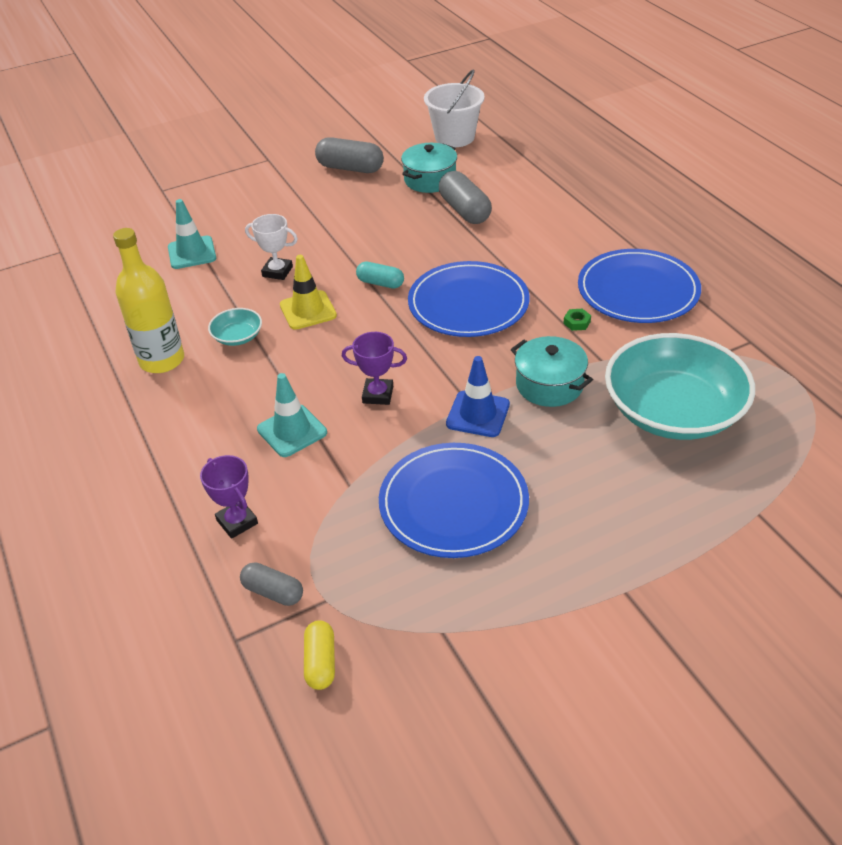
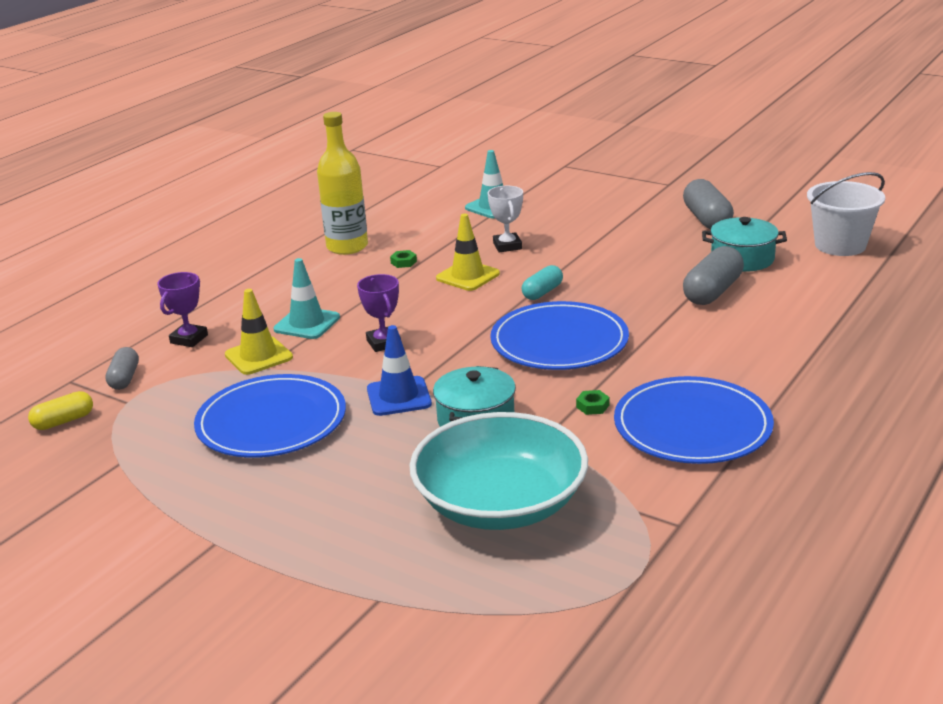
camera: 60 degrees right, 15 degrees down
(237, 336) = (403, 262): turquoise bowl -> green nut
(324, 480) = (258, 356): none -> yellow traffic cone
(380, 283) = (542, 292): turquoise capsule -> turquoise capsule turned 45 degrees clockwise

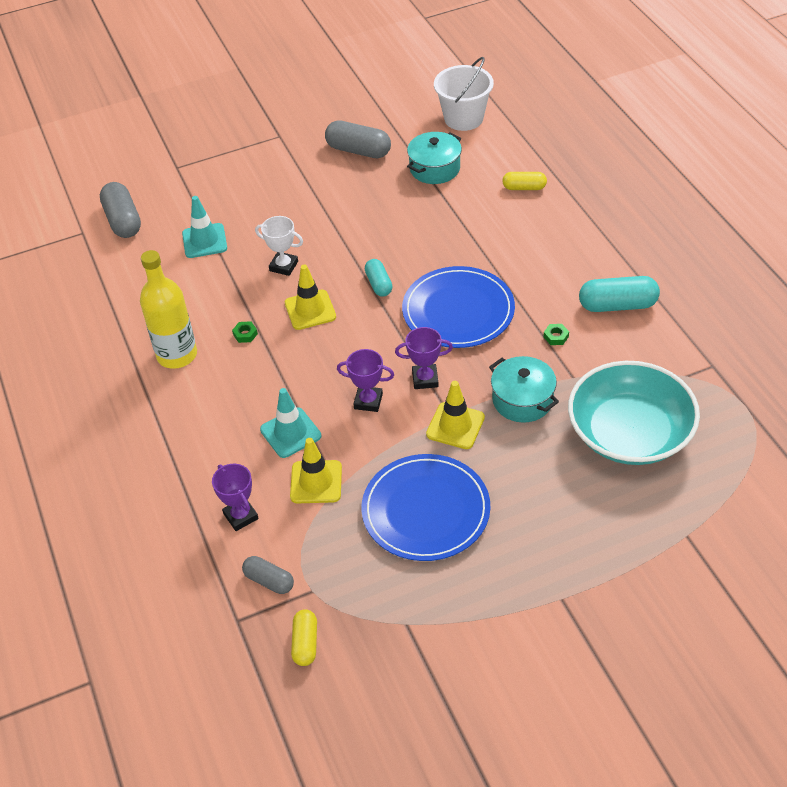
camera: 55 degrees left, 20 degrees up
(399, 397) = (455, 426): blue traffic cone -> yellow traffic cone
(444, 359) = (425, 379): none -> purple trophy
(692, 426) = (617, 305): blue plate -> turquoise capsule
(712, 292) = (465, 206): grey capsule -> grey capsule (123, 221)
(791, 310) = (524, 188): none -> yellow capsule

